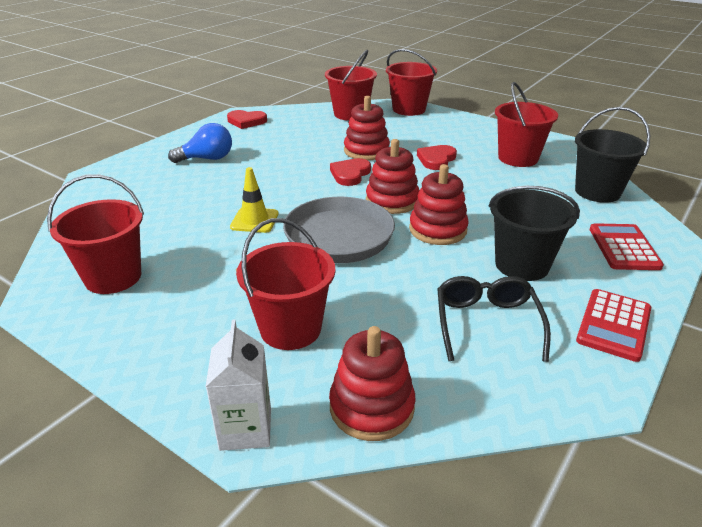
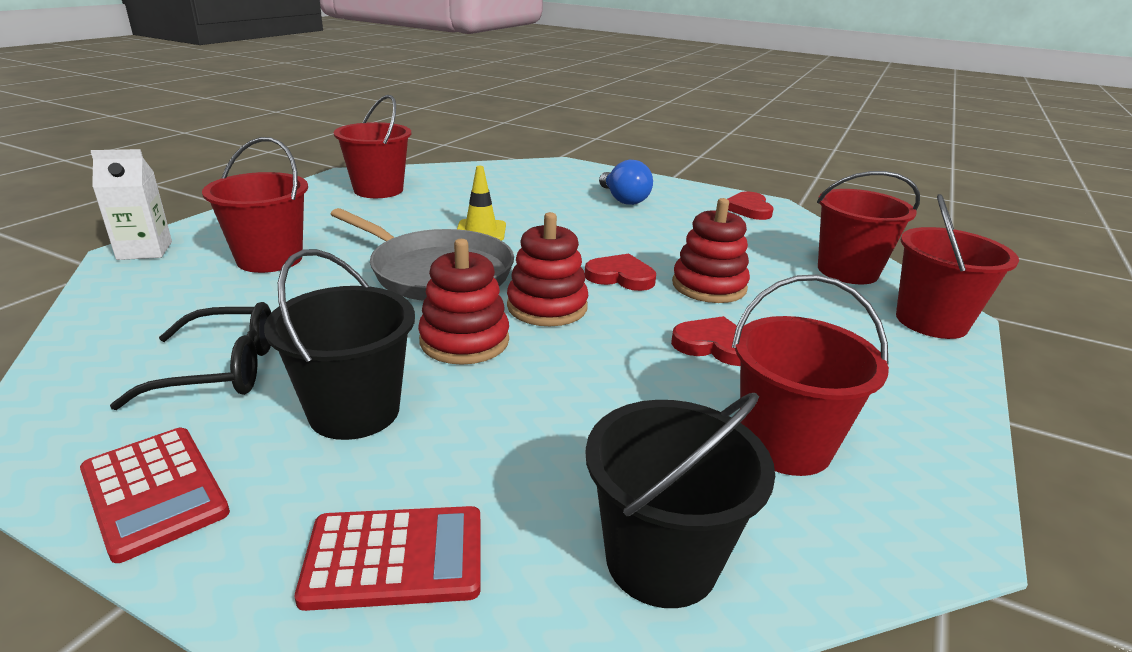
camera: 80 degrees right, 5 degrees down
(371, 407) = (127, 299): red stacking toy -> none
(613, 325) = (154, 492): red calculator -> red calculator turned 150 degrees counterclockwise

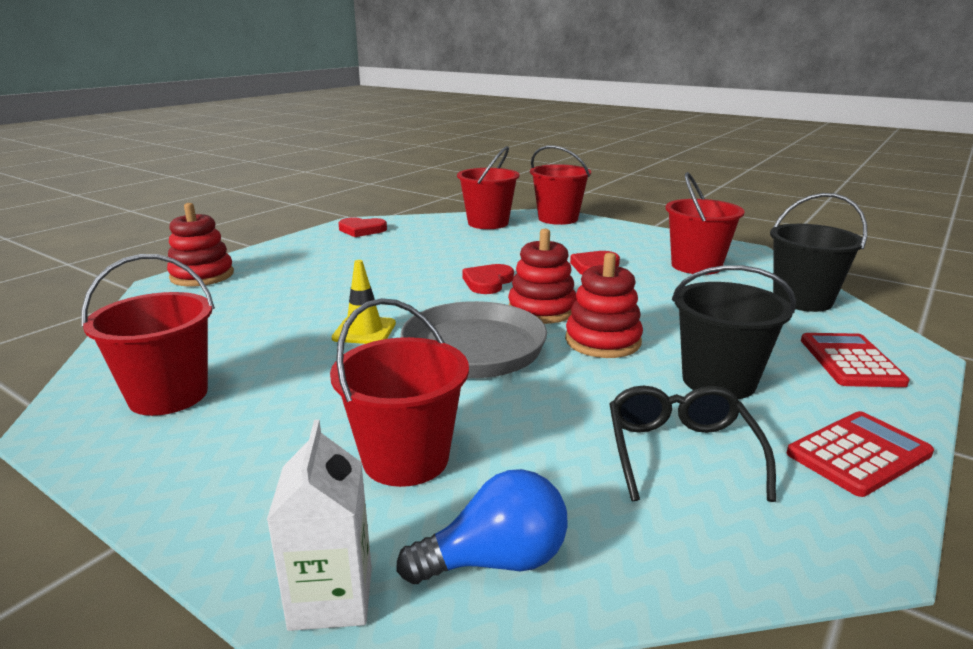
camera: 80 degrees left, 5 degrees down
(623, 200) = (310, 266): blue light bulb -> blue light bulb (495, 561)
(709, 286) = (508, 258): red stacking toy -> red stacking toy (202, 276)

